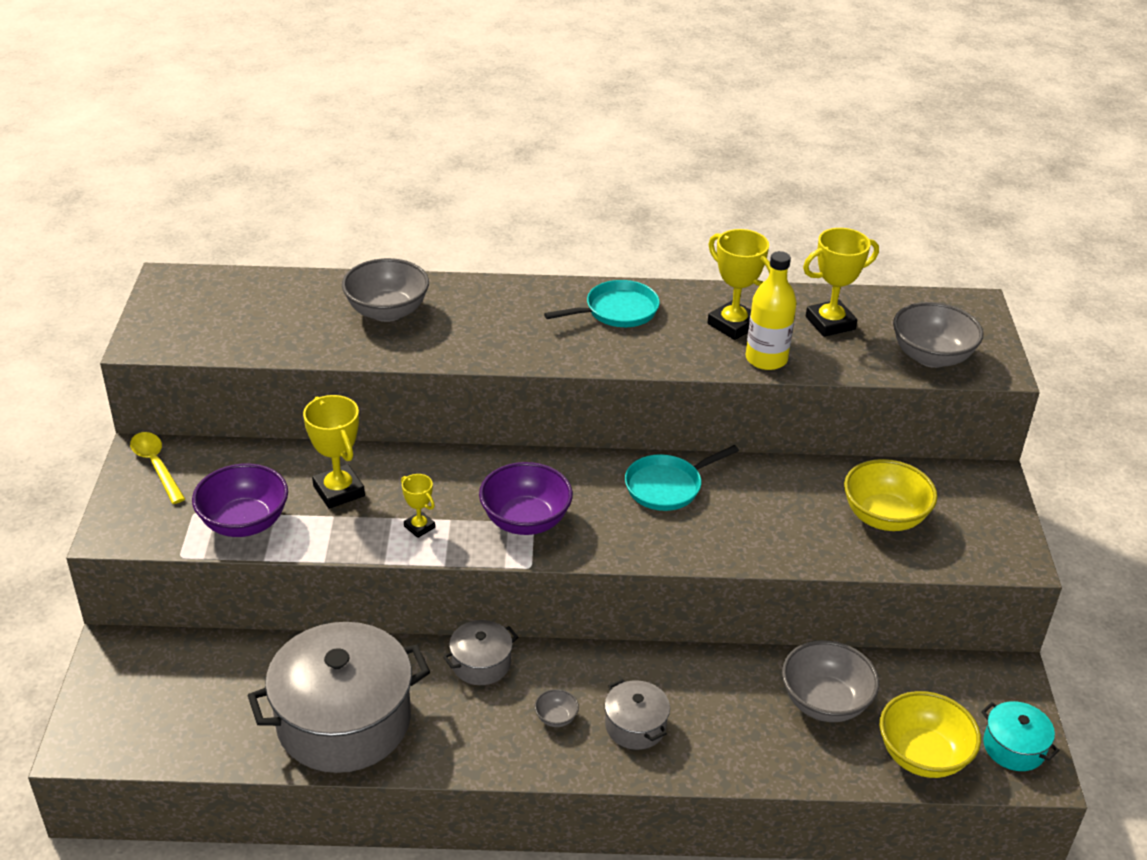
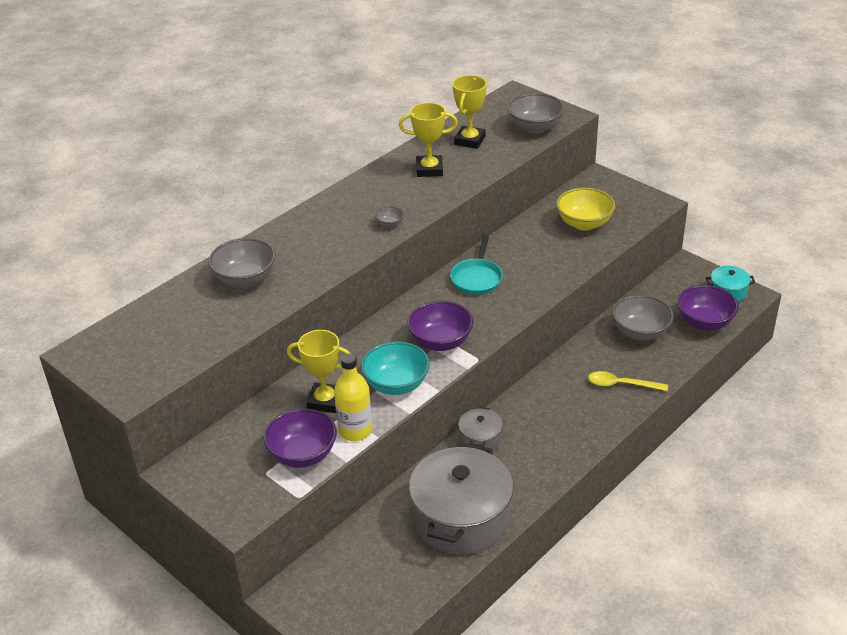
camera: 45 degrees left, 0 degrees up
(156, 466) = (198, 470): yellow spoon -> yellow spoon (621, 384)
(419, 527) = (396, 384): yellow trophy -> turquoise bowl
(556, 718) = (550, 432): grey bowl -> grey bowl (390, 224)
(617, 311) = (364, 199): turquoise pan -> none
(635, 726) = (587, 406): grey pot -> none
(766, 359) = (471, 175): yellow bottle -> yellow bottle (355, 431)
(922, 755) = (704, 322): yellow bowl -> purple bowl

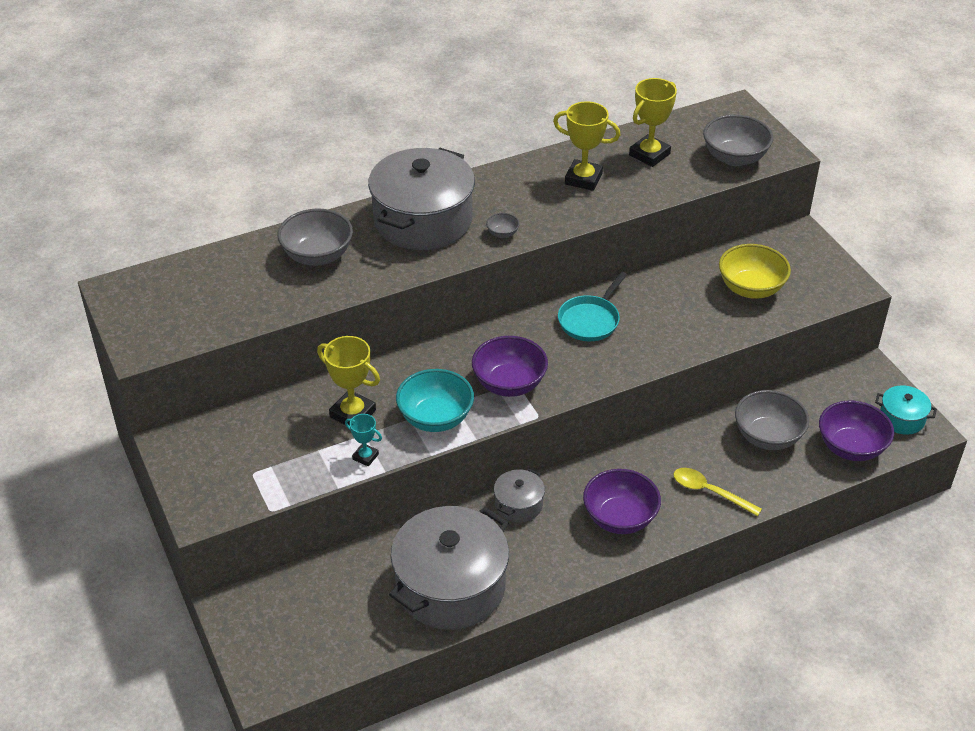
camera: 20 degrees right, 5 degrees up
(303, 454) = (299, 466): purple bowl -> purple bowl (620, 518)
(318, 231) = (423, 220): none -> grey pot
(355, 431) = (365, 457): yellow bottle -> turquoise trophy

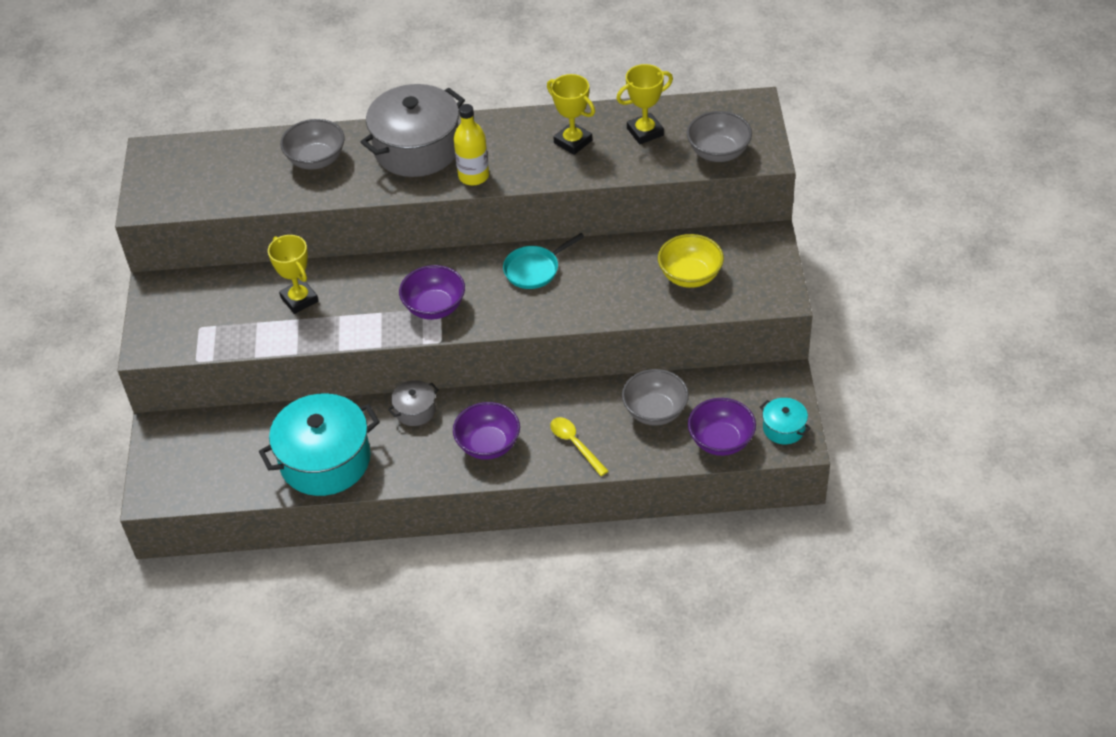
camera: 25 degrees right, 5 degrees up
(365, 457) = (289, 337): turquoise trophy -> none
(435, 418) = (360, 320): turquoise bowl -> none
(450, 586) = (325, 460): grey pot -> turquoise pot
(502, 233) = (473, 176): grey bowl -> yellow bottle

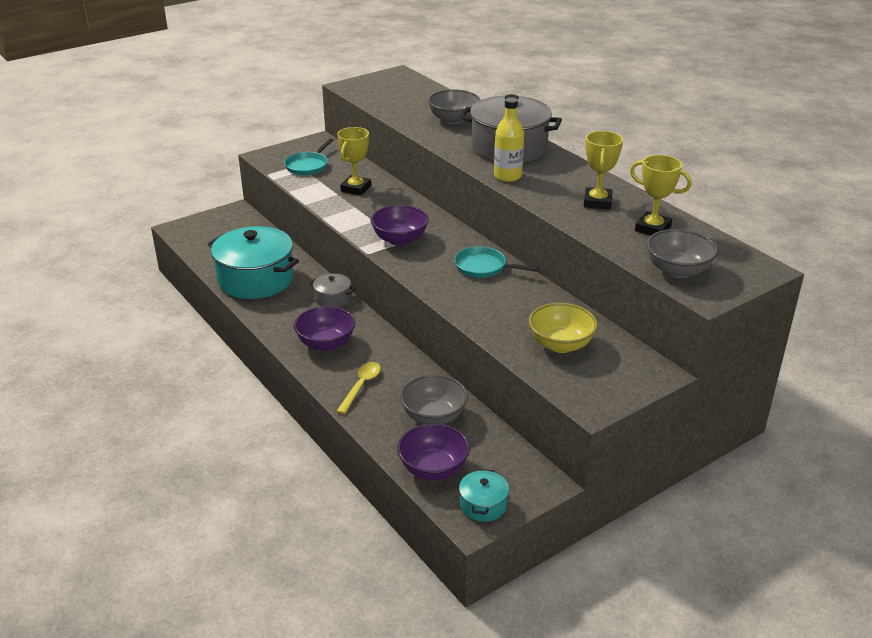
camera: 55 degrees right, 15 degrees down
(209, 319) = (308, 166): none -> turquoise pan

